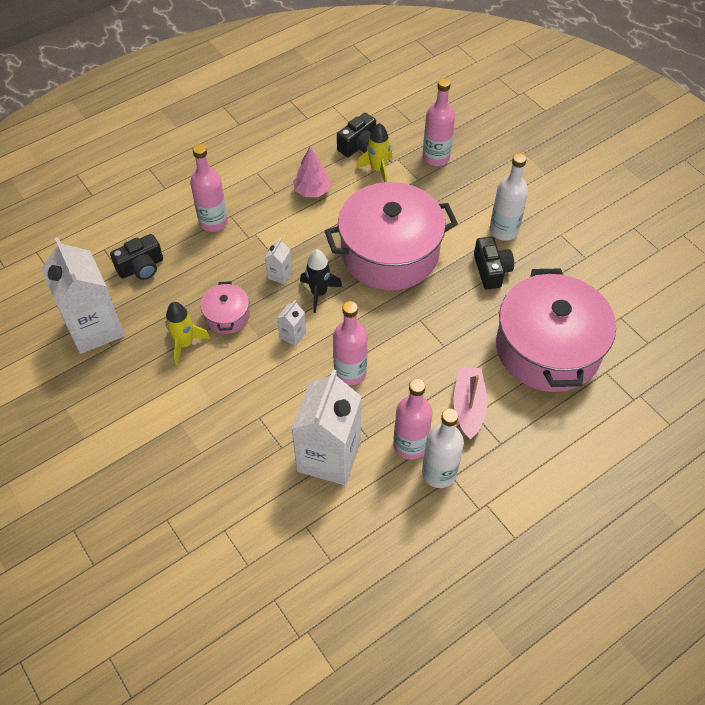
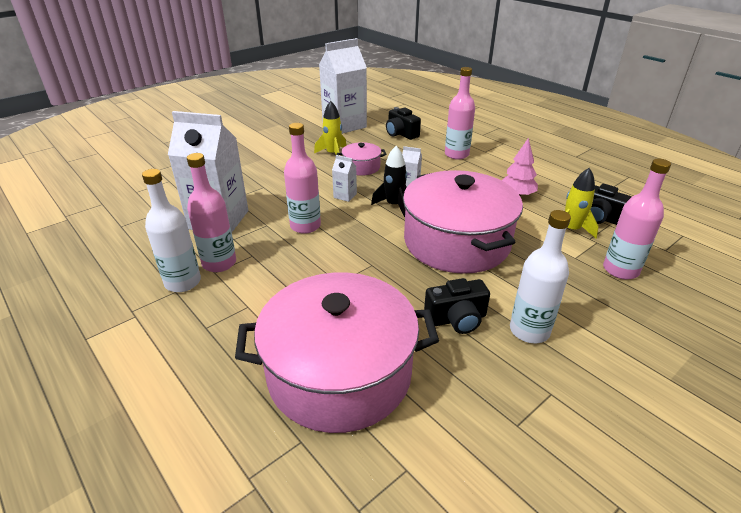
camera: 85 degrees right, 20 degrees down
(468, 406) = (258, 302): pink boat -> none

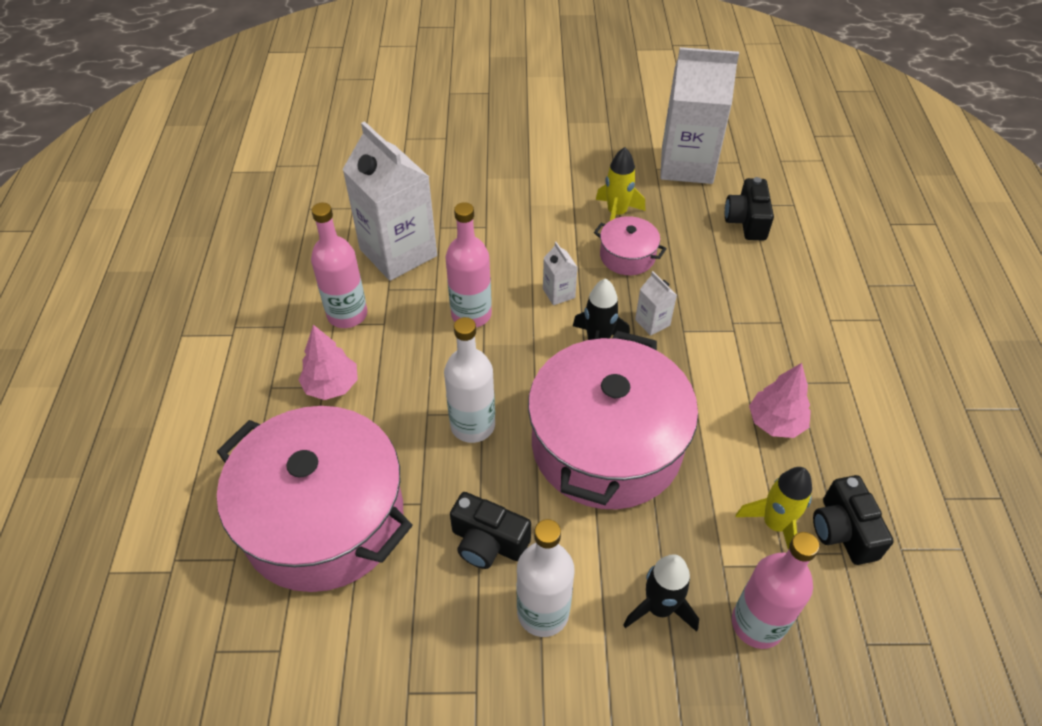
camera: 40 degrees right, 15 degrees up
(183, 282) = (298, 319): white bottle -> white bottle (472, 425)
(253, 302) = (331, 386): none -> pink tree
(456, 154) = (780, 303): pink bottle -> none
(576, 291) = (659, 608): none -> black rocket

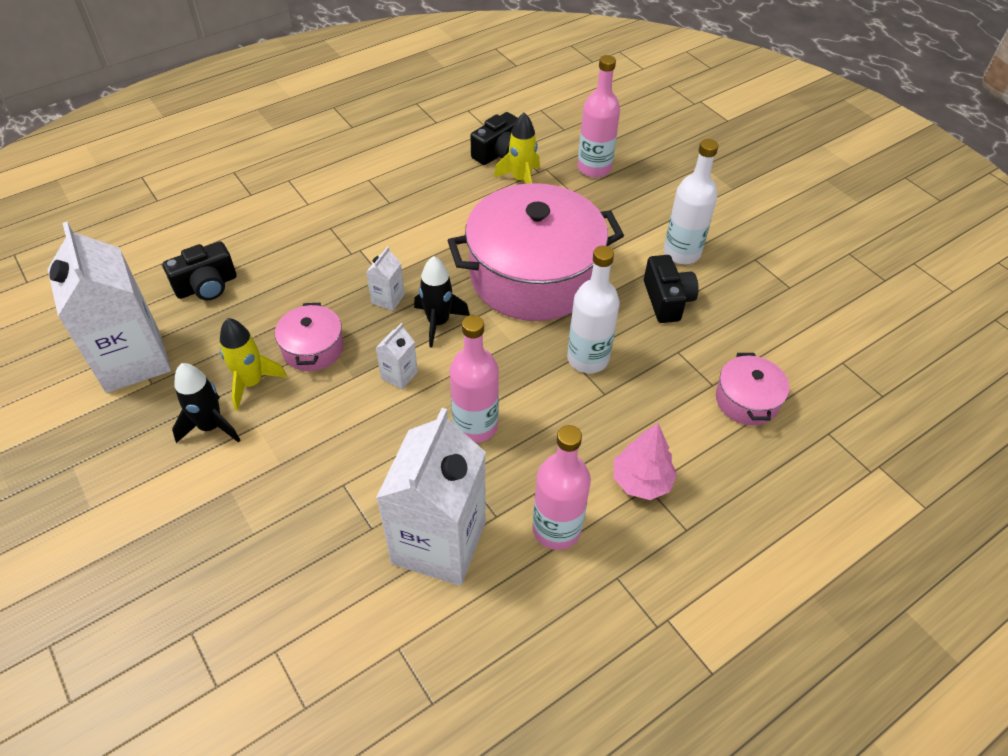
camera: 125 degrees left, 0 degrees up
(324, 518) = (746, 400): pink pot -> pink pot, size x0.44
(659, 608) = (625, 207): black rocket -> black rocket (211, 426)
(775, 422) = (437, 202): pink tree -> none

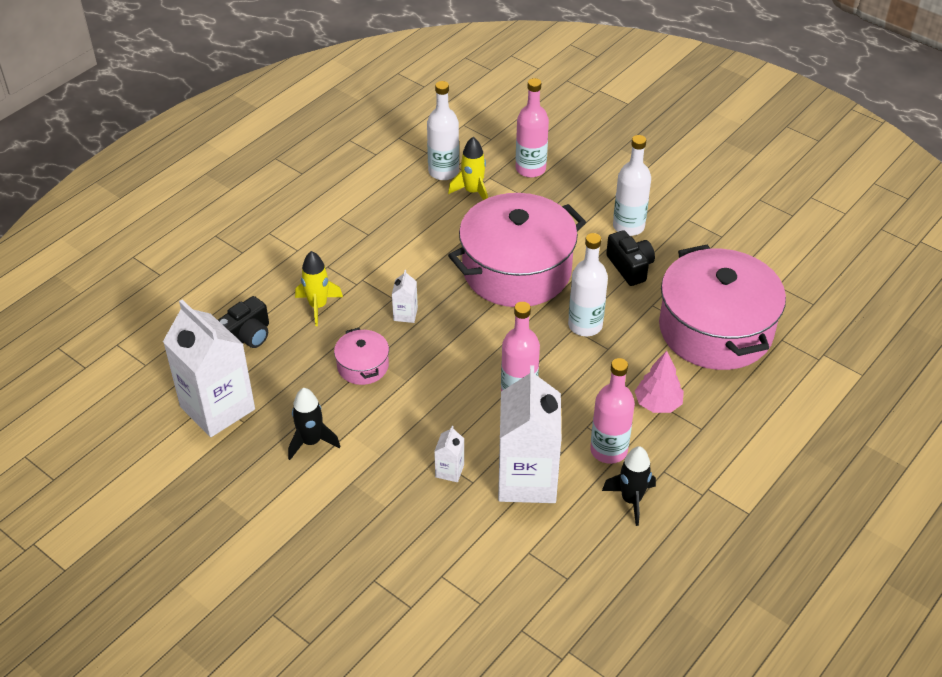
camera: 15 degrees left, 5 degrees down
(251, 383) = (326, 403): yellow rocket -> yellow rocket (318, 306)
(399, 375) = (442, 370): white carton -> white carton (449, 471)
(438, 322) = (455, 324): black rocket -> black rocket (631, 500)
(499, 153) = (443, 172): black camera -> white bottle
(746, 400) = (715, 329): pink pot -> pink pot, size x2.27

